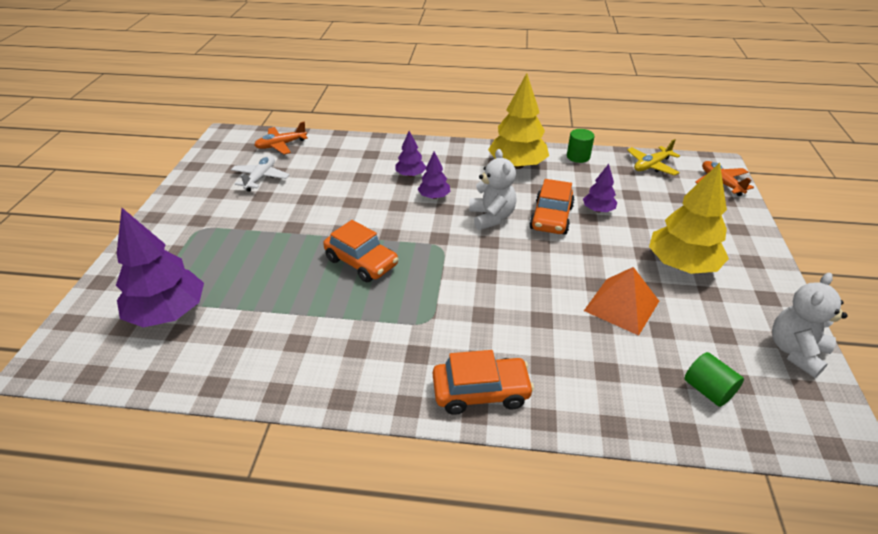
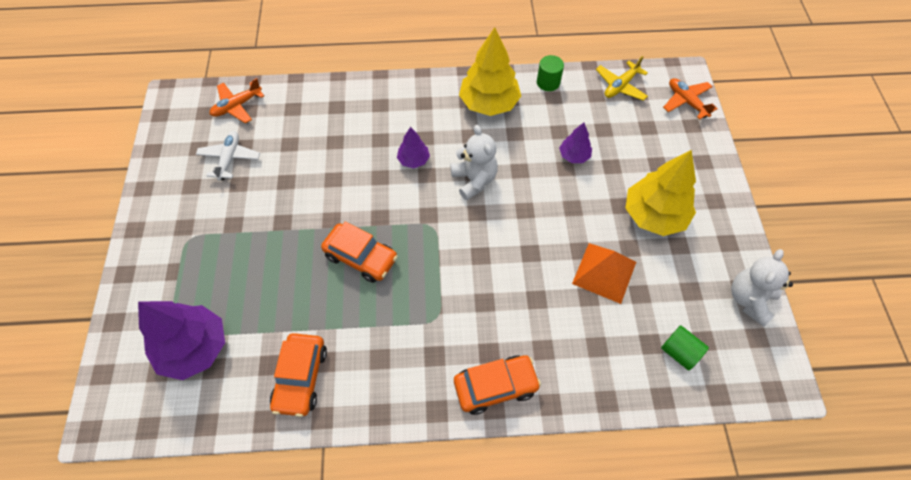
camera: 10 degrees left, 20 degrees up
(410, 175) = (384, 132): purple tree -> none
(551, 218) = (531, 173): orange car -> orange car (300, 378)

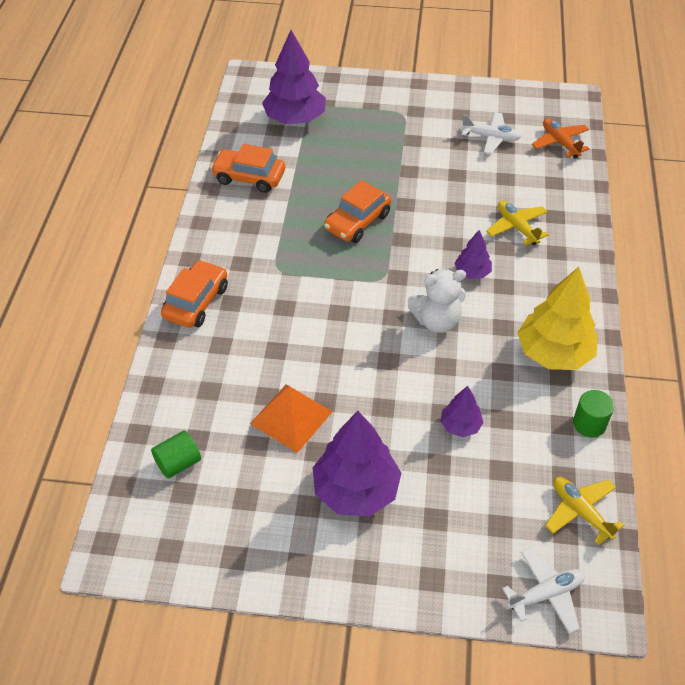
camera: 100 degrees right, 10 degrees down
(353, 132) = (516, 227): none -> yellow plane
(495, 387) = (196, 302): orange car -> orange car turned 150 degrees counterclockwise
(654, 215) = (356, 490): yellow tree -> purple tree
(686, 102) = (546, 594): orange plane -> white plane
(749, 300) = (216, 559): white teddy bear -> none

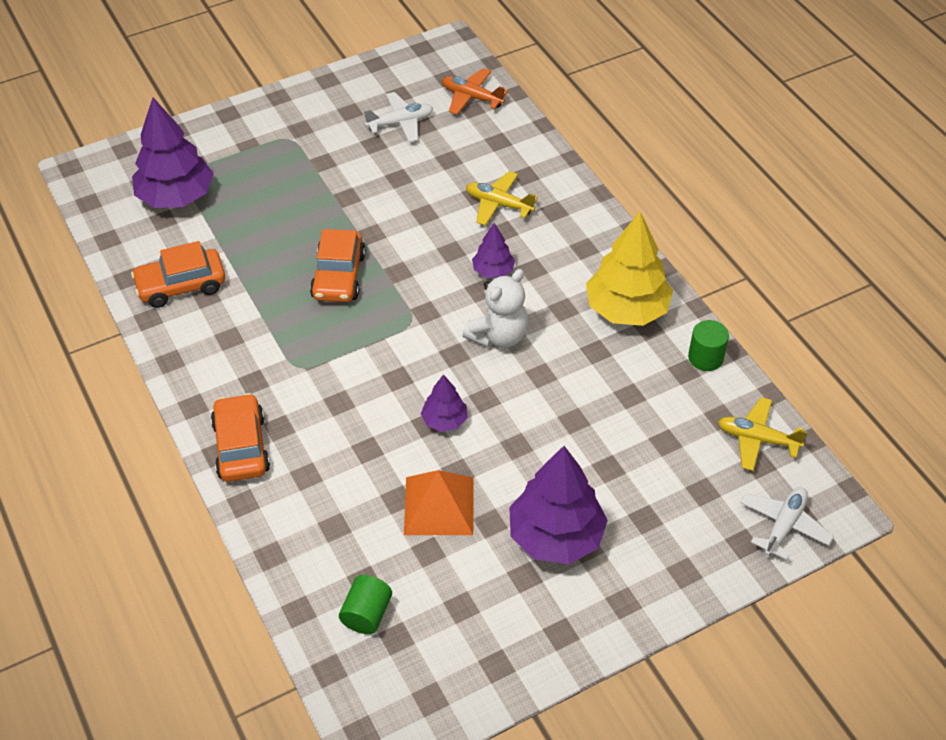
camera: 35 degrees left, 0 degrees up
(460, 425) = (599, 423): purple tree -> purple tree (444, 420)

